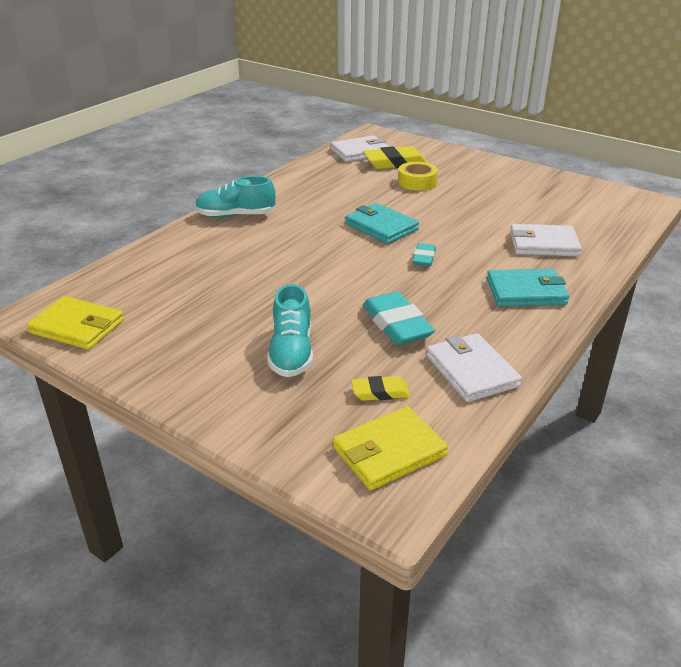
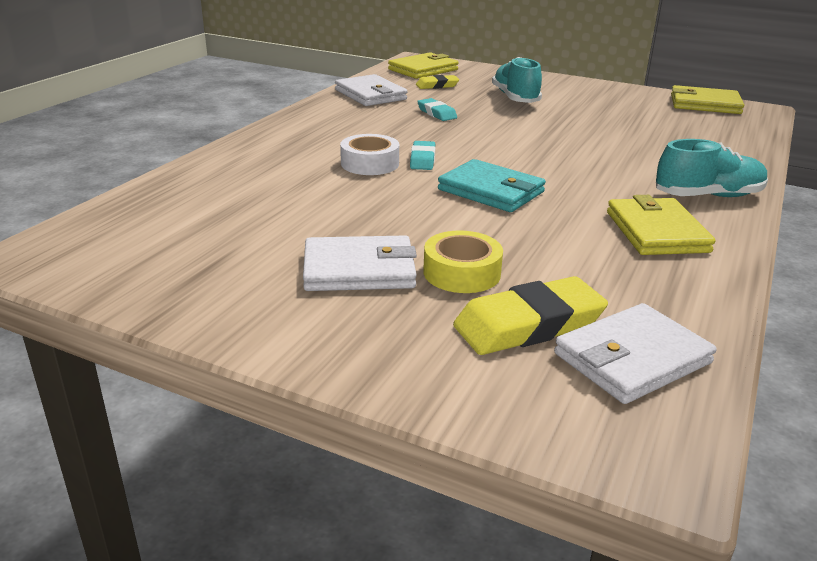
camera: 170 degrees right, 5 degrees down
(297, 195) = (656, 232): none -> yellow wallet
(396, 324) = (436, 113): turquoise eraser -> turquoise eraser, size x0.56
(467, 256) = (370, 163): none -> white tape
(526, 292) = (308, 137): turquoise wallet -> none
(543, 244) = (265, 180): white wallet -> white wallet (359, 270)

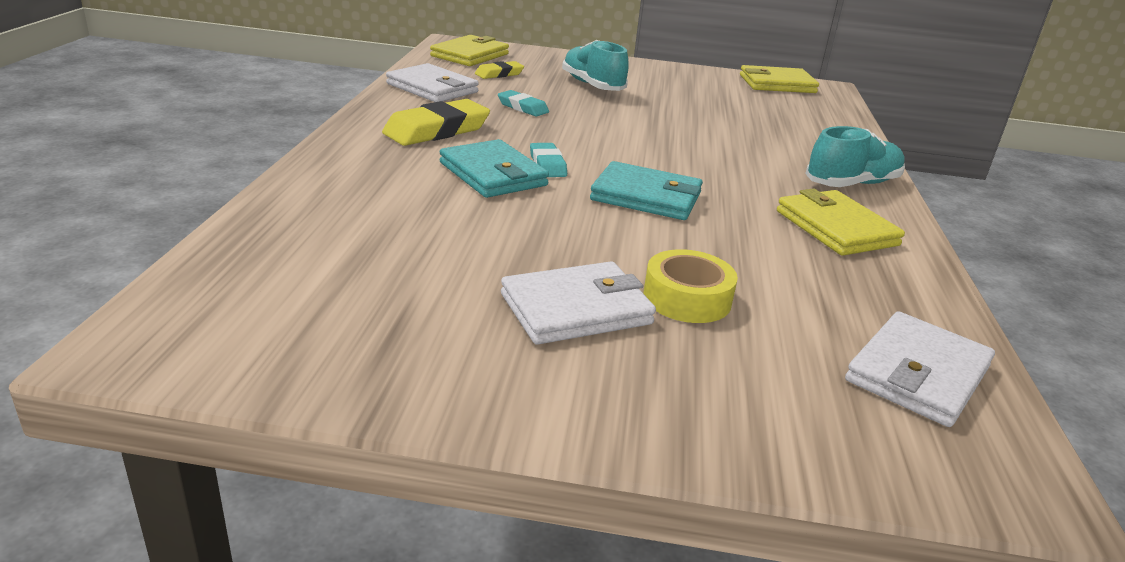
camera: 20 degrees left, 0 degrees up
(370, 163) = (493, 174): white tape -> turquoise wallet
(529, 325) = (797, 351): yellow eraser -> yellow eraser (437, 130)

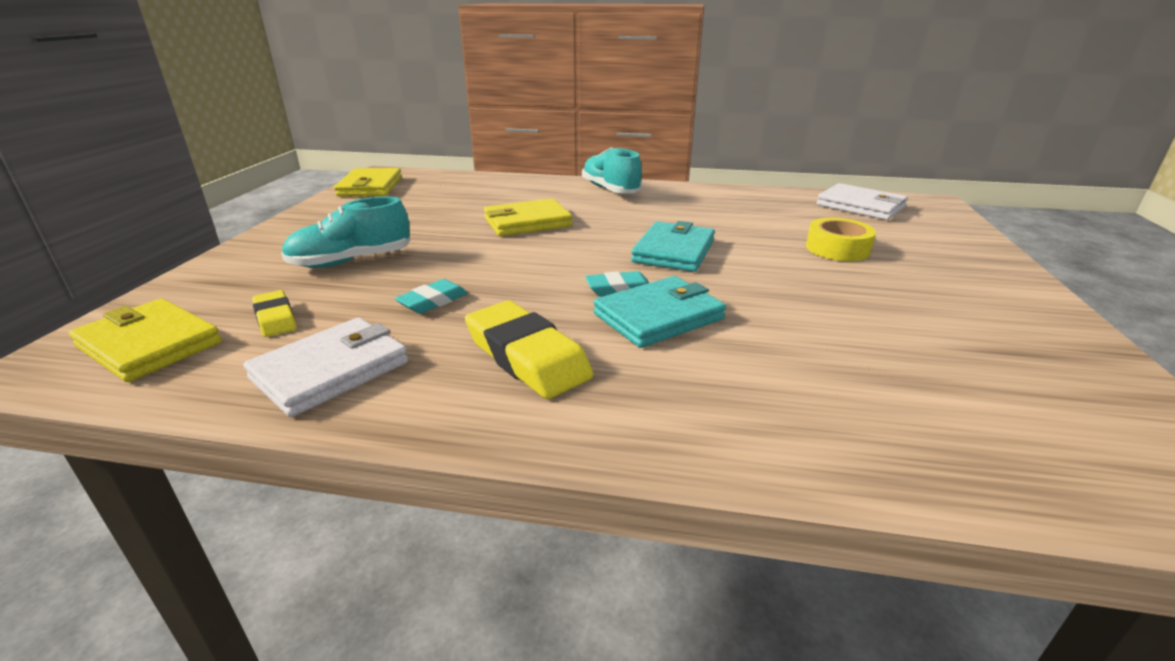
camera: 85 degrees left, 0 degrees up
(576, 309) = (893, 282): white wallet -> none
(836, 228) = (691, 202): yellow wallet -> yellow wallet (527, 222)

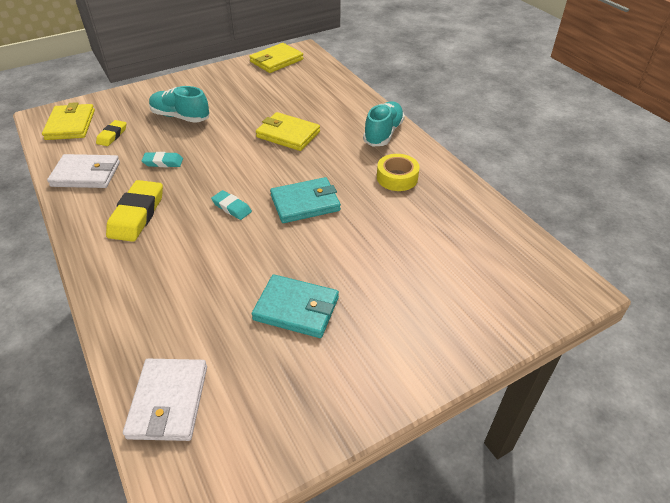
camera: 50 degrees right, 15 degrees up
(659, 316) = (212, 234): turquoise wallet -> turquoise wallet (296, 309)
(837, 248) = (391, 267): yellow tape -> yellow tape (397, 178)
(860, 206) = (507, 252): white wallet -> white wallet (168, 401)

